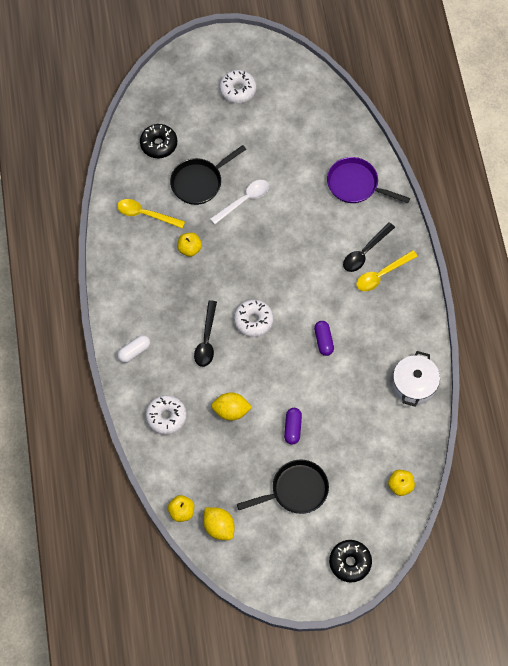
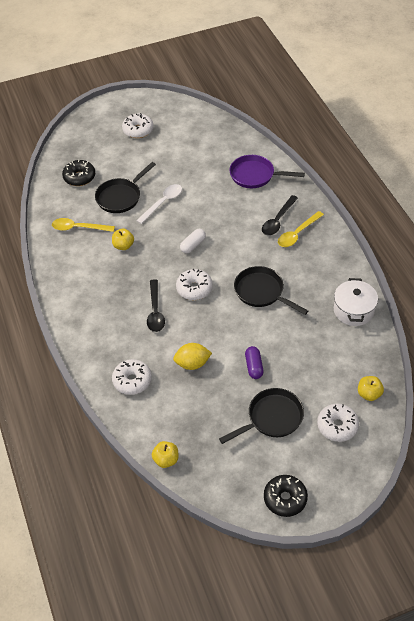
camera: 10 degrees left, 15 degrees down
(134, 351) = (90, 333): white capsule -> white capsule (193, 245)
(219, 527) = (206, 466): yellow lemon -> none
(323, 341) = (262, 292): purple capsule -> black pan
(350, 562) = (343, 471): black donut -> black donut (285, 499)
(358, 514) = (337, 426): none -> white donut

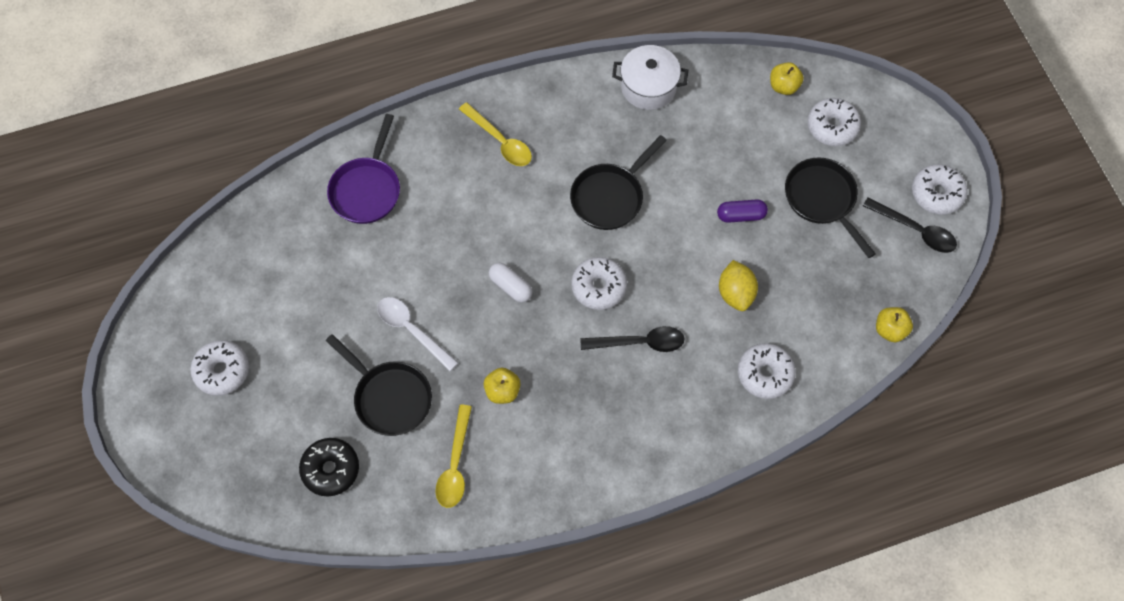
camera: 90 degrees left, 15 degrees up
(278, 220) = (470, 165): black spoon -> black spoon (915, 230)
(285, 499) = (936, 194): black donut -> white donut

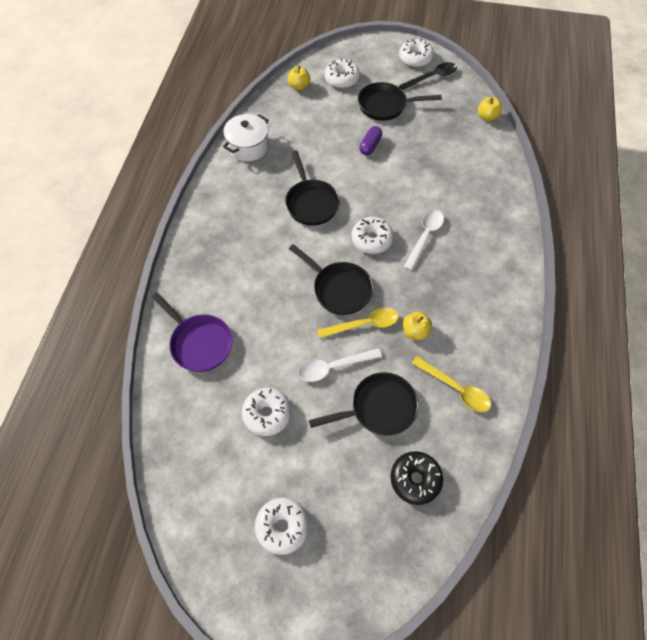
camera: 60 degrees left, 5 degrees down
(500, 141) = (224, 242): yellow spoon -> yellow spoon (363, 324)
(510, 286) = (339, 289): white capsule -> black pan
(639, 342) = (425, 237): black spoon -> white spoon
(735, 293) = (420, 173): yellow lemon -> none
(765, 374) = (483, 185): white donut -> white donut (267, 414)

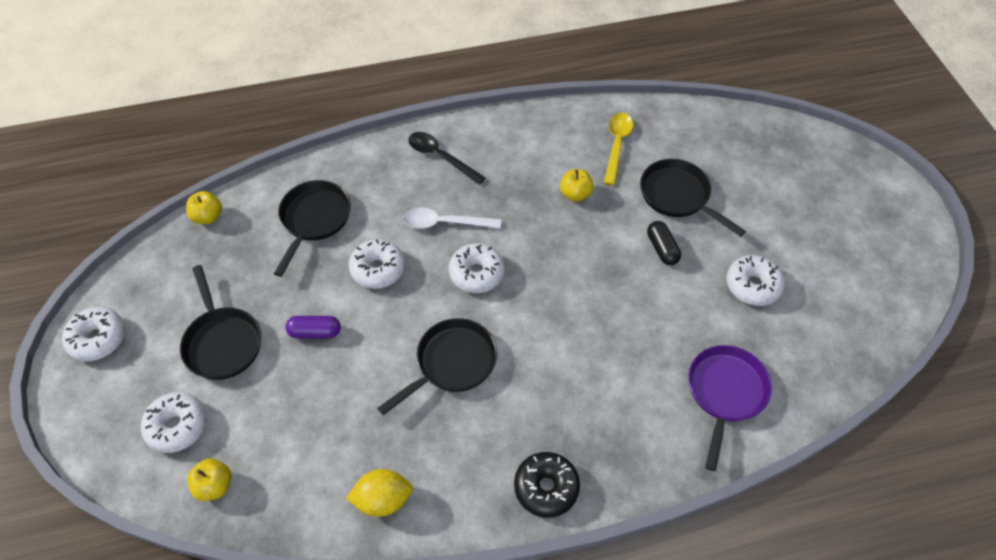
camera: 115 degrees left, 5 degrees down
(248, 146) = (383, 499): white pot -> yellow lemon
(282, 527) = (838, 228): white donut -> white donut (378, 269)
(333, 367) = (662, 249): white spoon -> black capsule
(339, 289) = (565, 280): black pan -> black pan (314, 220)
(363, 324) = (595, 240): yellow spoon -> none
(415, 479) = (723, 149): black donut -> black donut (546, 488)
(432, 77) = (140, 303): black spoon -> black spoon (440, 157)

